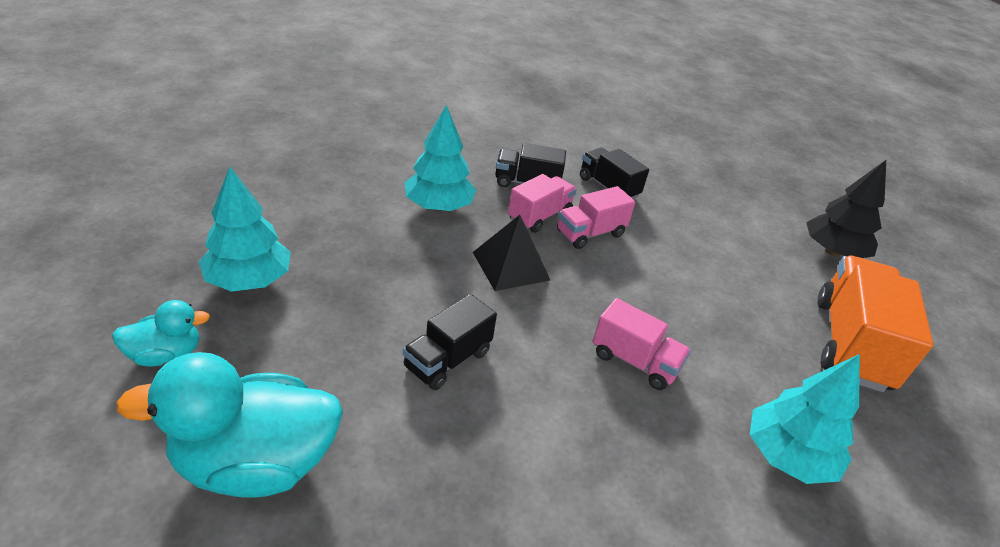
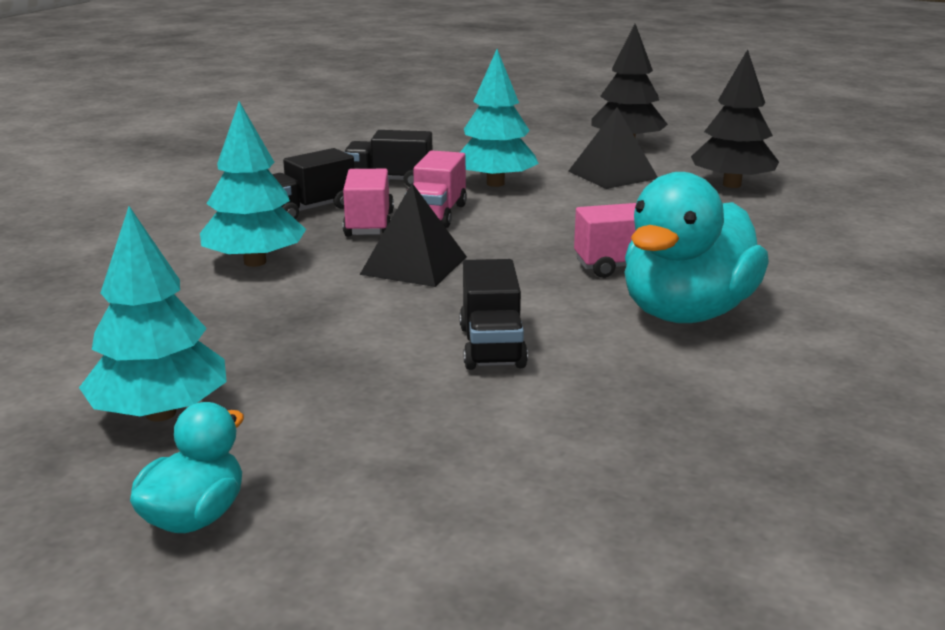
camera: 40 degrees left, 15 degrees down
(255, 463) = (475, 511): turquoise duck -> turquoise duck (686, 313)
(769, 274) = (613, 174): none -> black pyramid
(787, 456) = (811, 257): turquoise tree -> turquoise tree (495, 183)
(850, 344) = (732, 185): orange truck -> black tree

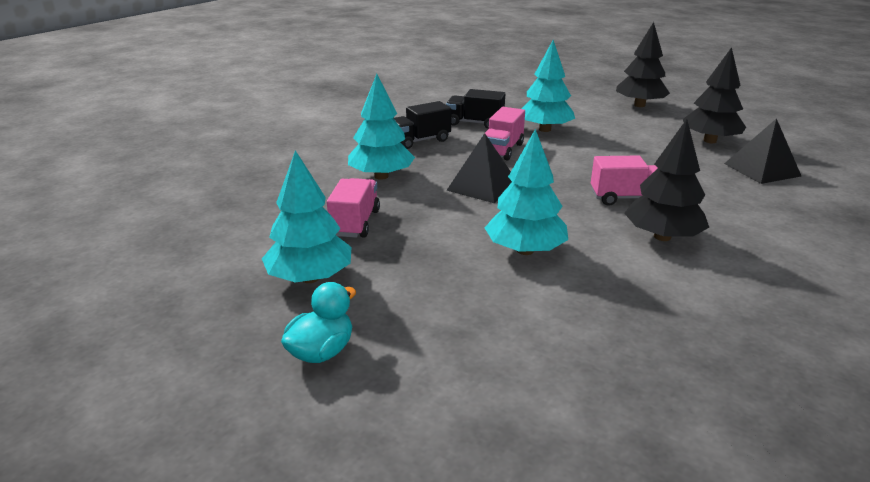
camera: 10 degrees right, 5 degrees up
(369, 224) = (457, 154): pink truck -> pink truck (355, 223)
(491, 347) = (525, 250): black truck -> turquoise tree
(613, 174) = (626, 128): black pyramid -> black pyramid (762, 169)
(686, 313) = (662, 237): turquoise duck -> black tree

